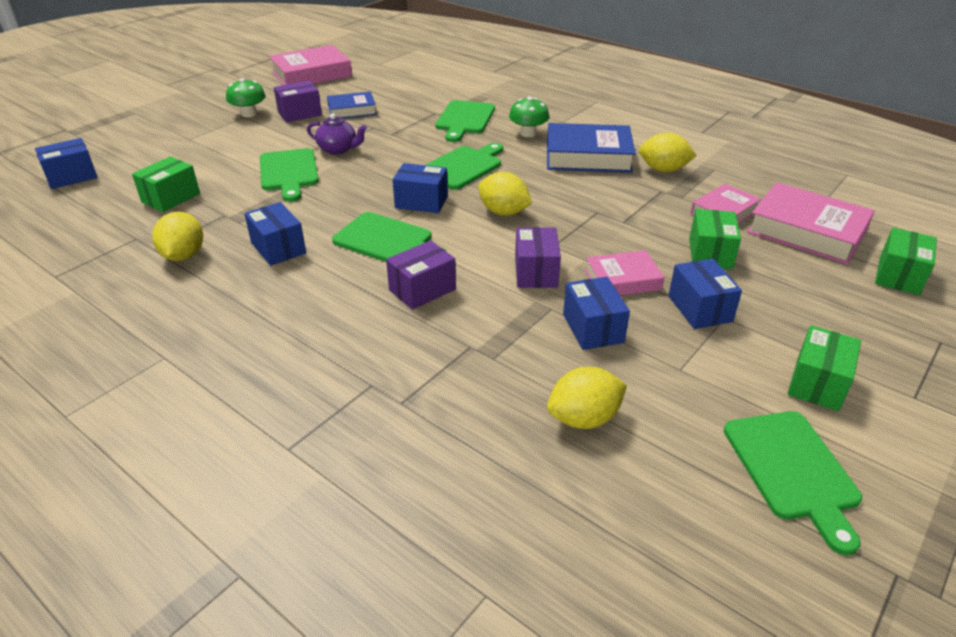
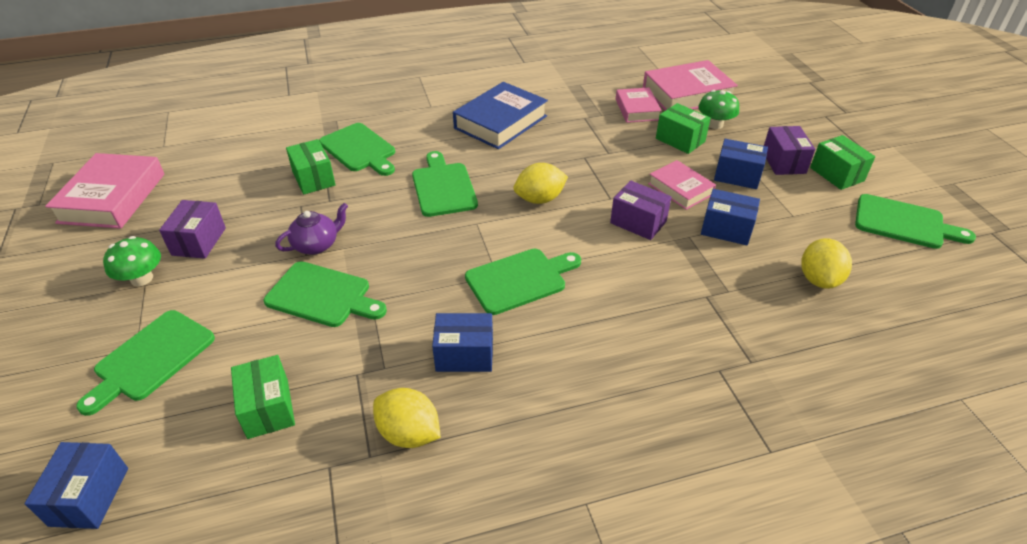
camera: 55 degrees left, 5 degrees up
(185, 146) = (151, 358): none -> green cutting board
(352, 110) = (244, 204): blue book -> none
(421, 202) = (477, 234): blue box -> none
(422, 289) = (612, 290): purple box -> purple box (783, 162)
(528, 133) = (428, 130): green mushroom -> green mushroom (715, 124)
(622, 280) = (680, 189): pink book -> pink book turned 60 degrees counterclockwise
(663, 170) = (558, 102): yellow lemon -> none
(898, 276) = (757, 93): green box -> green box (313, 178)

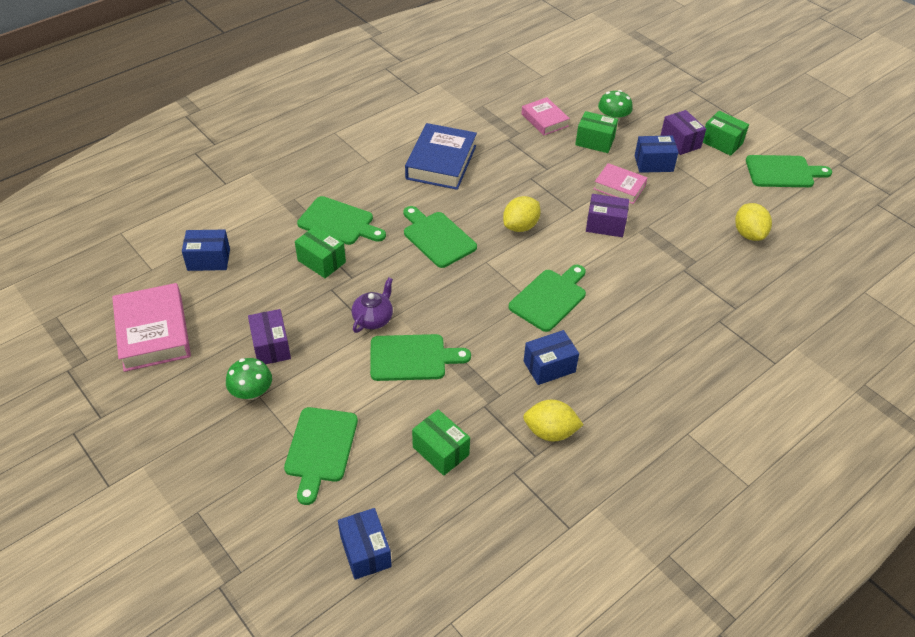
camera: 25 degrees left, 5 degrees up
(687, 94) = (575, 94): pink book -> none
(726, 229) = (669, 212): blue box -> blue box (209, 259)

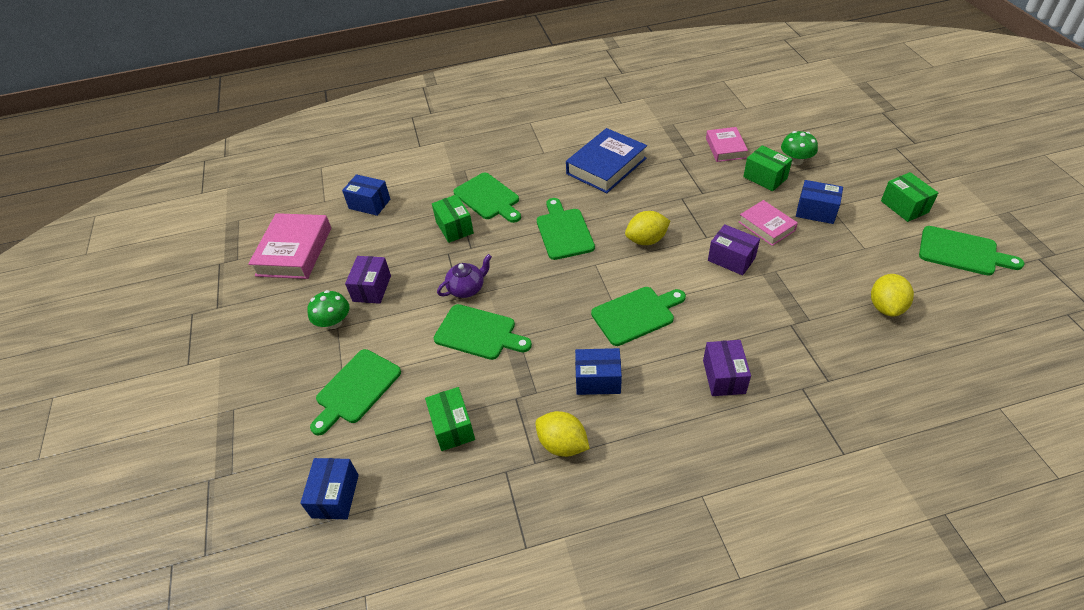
camera: 30 degrees right, 0 degrees up
(680, 142) = (857, 196): purple box -> purple box (723, 377)

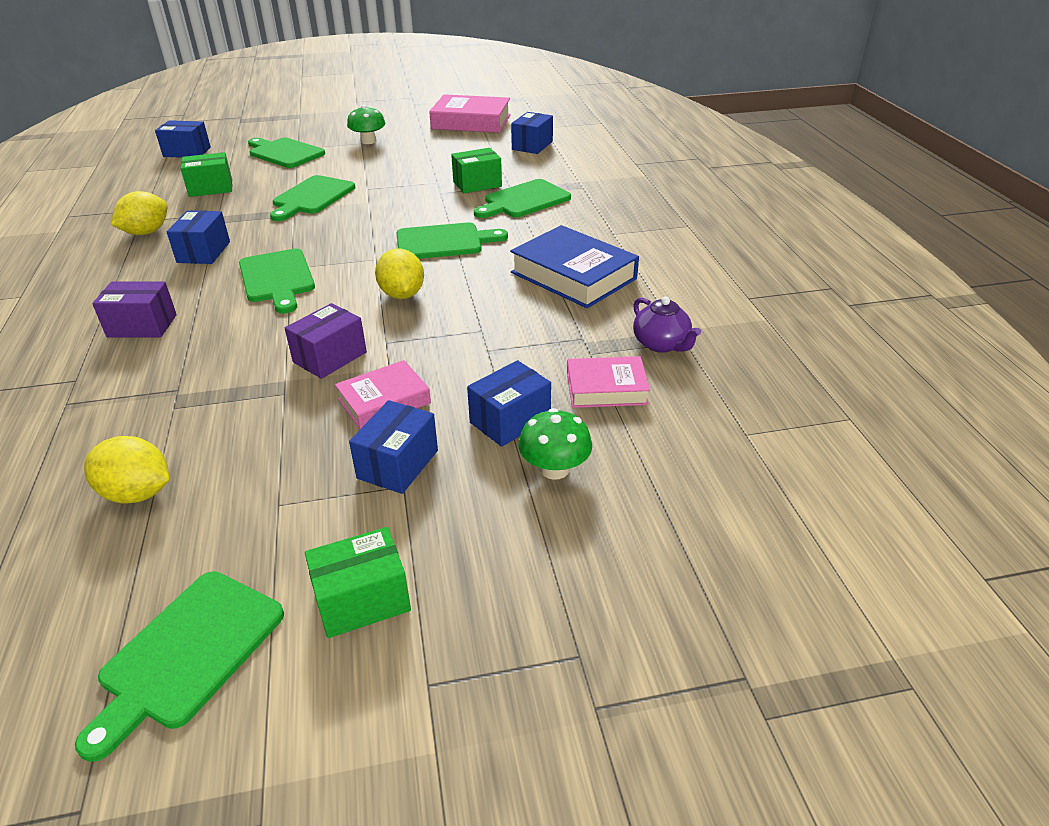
camera: 90 degrees right, 10 degrees down
(372, 288) = (403, 152): purple box -> none
(467, 288) = (378, 191): purple teapot -> purple teapot (661, 344)
(765, 178) = (510, 420): green box -> blue box

